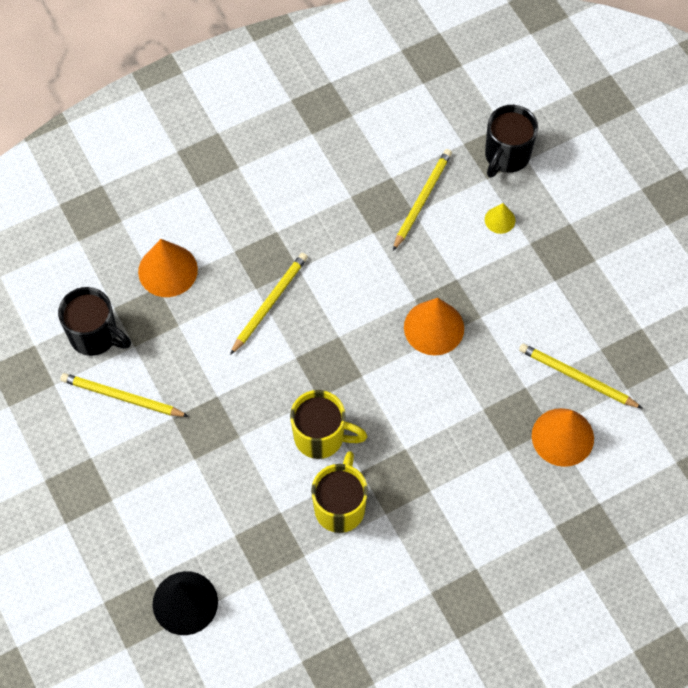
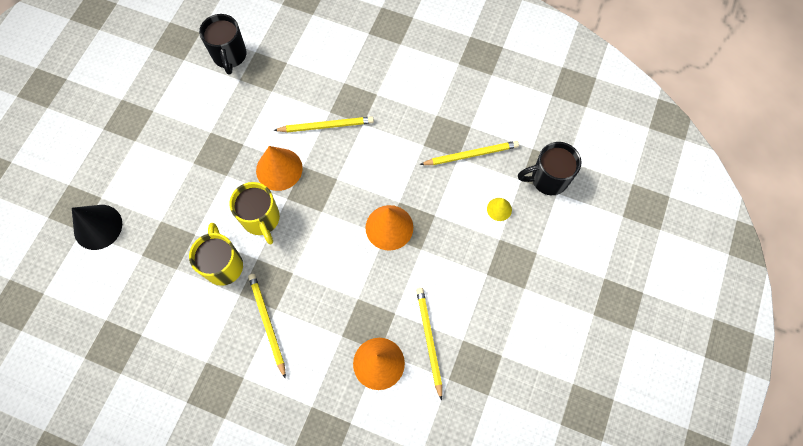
camera: 50 degrees right, 5 degrees up
(122, 397) = (202, 97): yellow pencil -> yellow pencil (267, 323)
(168, 270) = (301, 59): orange cone -> orange cone (279, 169)
(340, 507) = (223, 265): yellow mug -> yellow mug turned 75 degrees counterclockwise

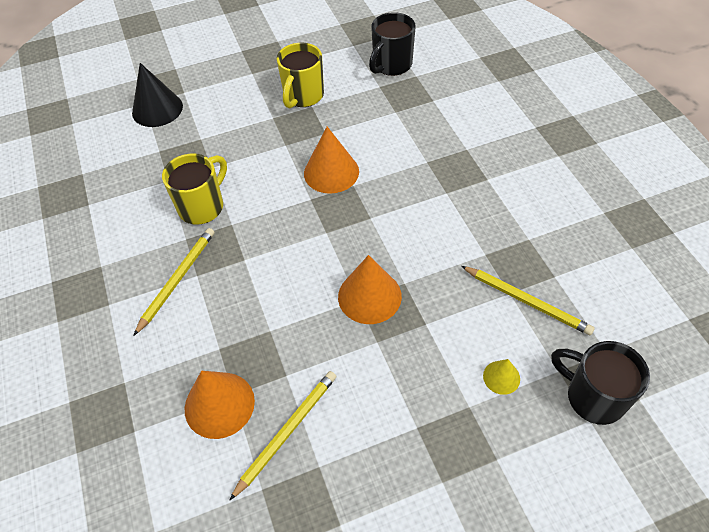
camera: 50 degrees right, 15 degrees down
(261, 219) = (271, 198): yellow mug -> yellow mug (303, 96)
(326, 126) = (410, 170): yellow pencil -> none

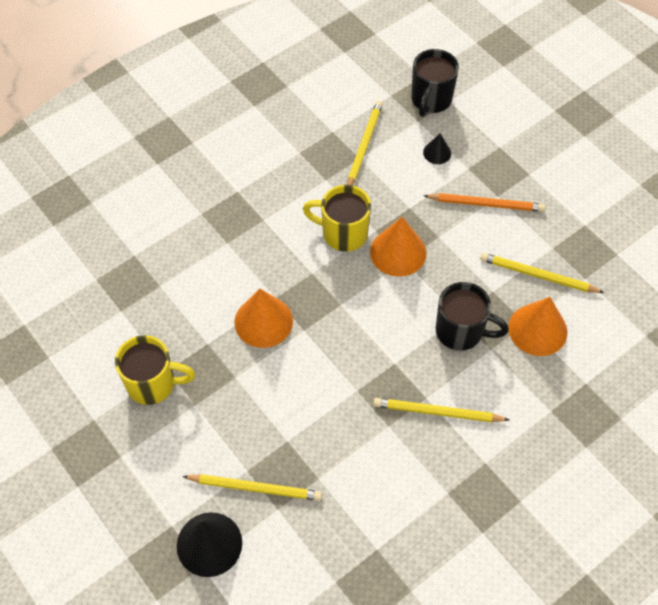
camera: 110 degrees left, 5 degrees up
(183, 140) = (255, 488): none -> yellow pencil
(202, 206) = (344, 426): yellow mug -> yellow mug (343, 233)
(391, 65) = (82, 307): black mug -> black mug (461, 331)
(408, 408) = (486, 204): none -> orange pencil
(501, 377) = (437, 153): yellow cone -> black cone

